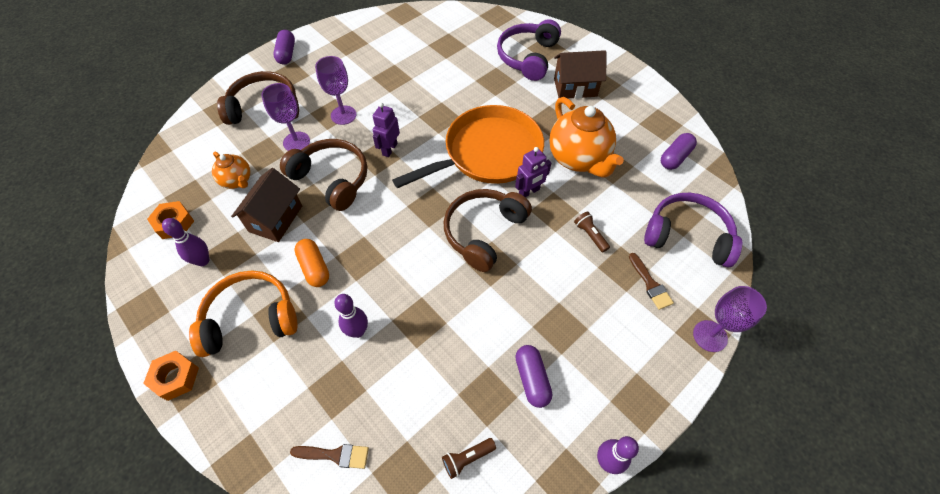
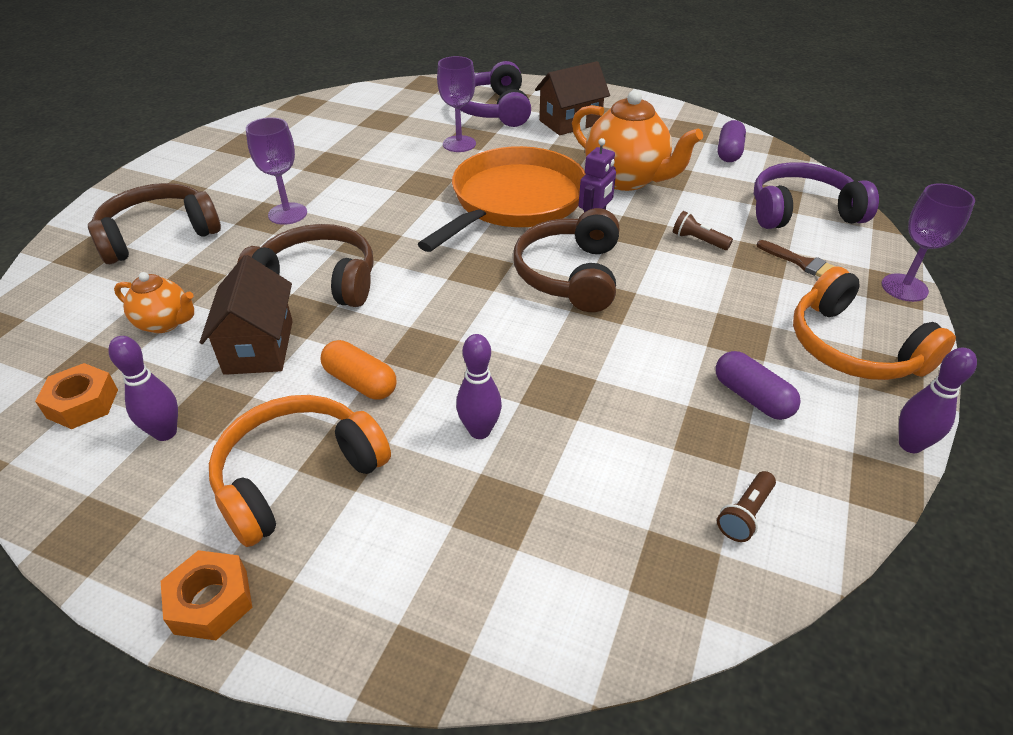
camera: 25 degrees left, 15 degrees down
(287, 54) = (156, 174): purple capsule -> none
(296, 142) = (234, 257): purple goblet -> purple goblet (459, 144)
(335, 455) = (558, 592): brown brush -> none
(389, 149) = (380, 230): purple robot -> none
(630, 370) = (853, 347): none -> orange headphones

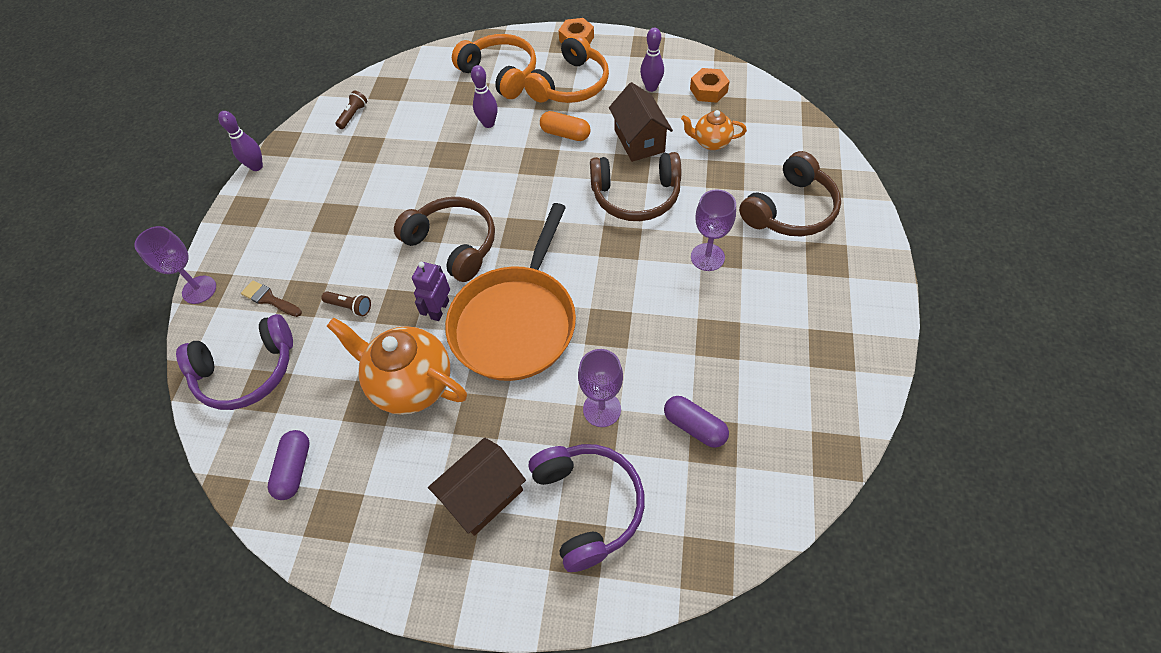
camera: 170 degrees right, 15 degrees up
(570, 274) = (453, 244): brown headphones -> brown headphones turned 45 degrees counterclockwise
(752, 397) = (336, 175): purple capsule -> purple capsule (694, 426)
(853, 347) = (261, 224): orange headphones -> orange headphones (500, 74)

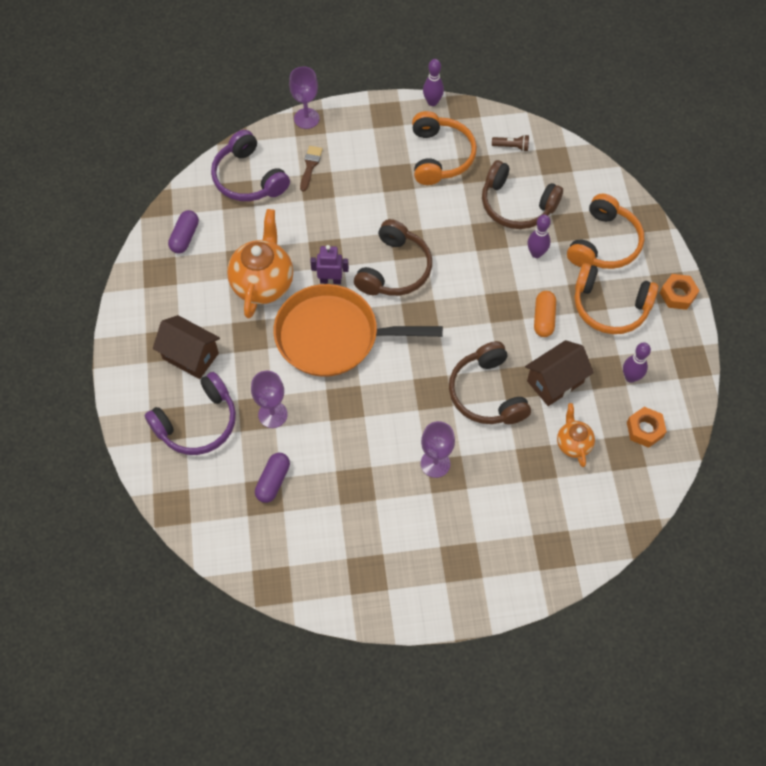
camera: 70 degrees right, 5 degrees up
(294, 469) = (185, 237): purple capsule -> purple capsule turned 60 degrees counterclockwise
(330, 174) = (440, 156): none -> orange headphones
(350, 307) = (317, 220): brown flashlight -> none
(790, 210) = (509, 525): brown headphones -> brown headphones (516, 205)

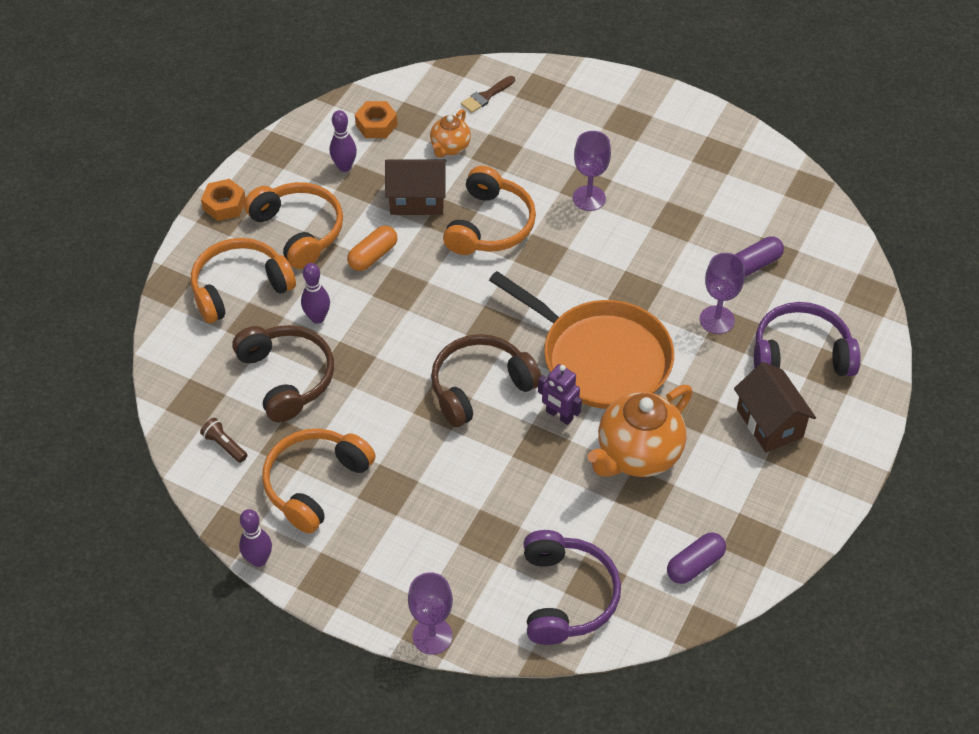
camera: 145 degrees left, 10 degrees down
(310, 166) = (478, 566): brown brush -> brown brush (486, 96)
(487, 393) = (490, 225): brown headphones -> orange headphones

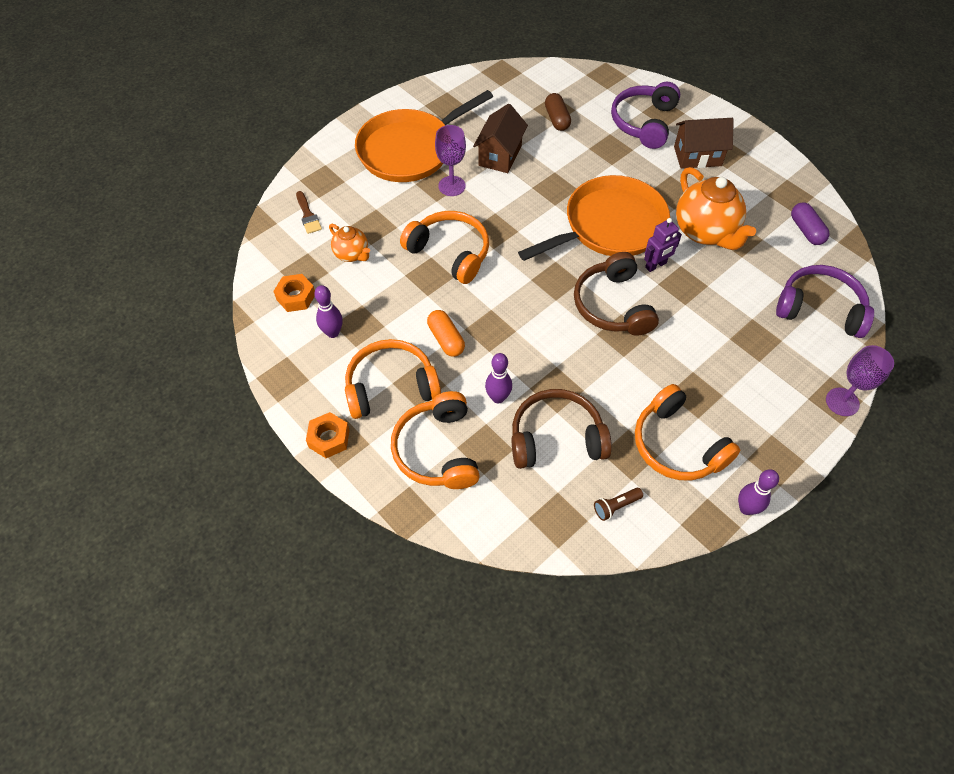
camera: 70 degrees left, 5 degrees up
(417, 200) = (398, 292): brown house -> brown house (500, 155)
(625, 145) = (409, 150): none -> orange pan
(717, 320) = (598, 153): purple goblet -> none
(755, 264) = (557, 119): purple capsule -> brown capsule

